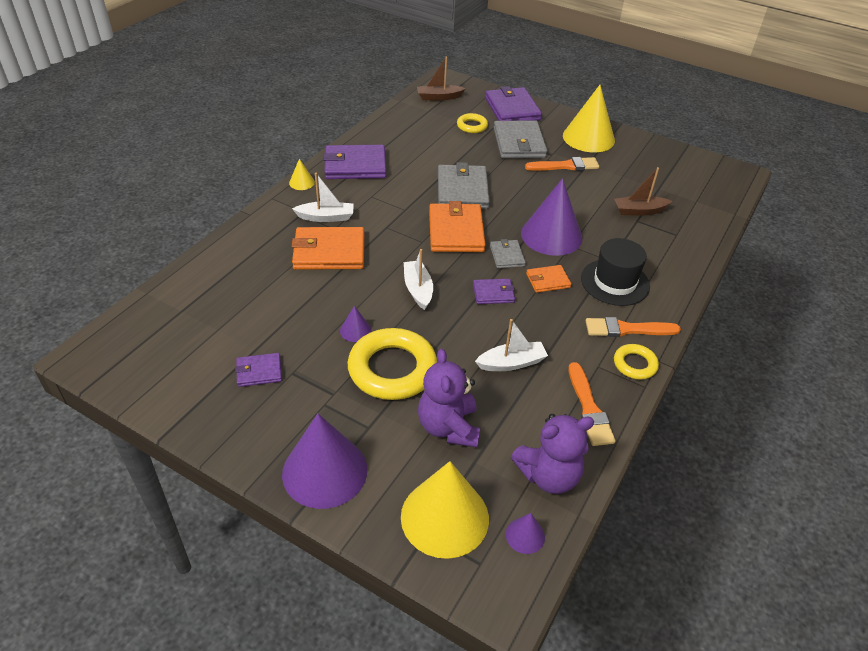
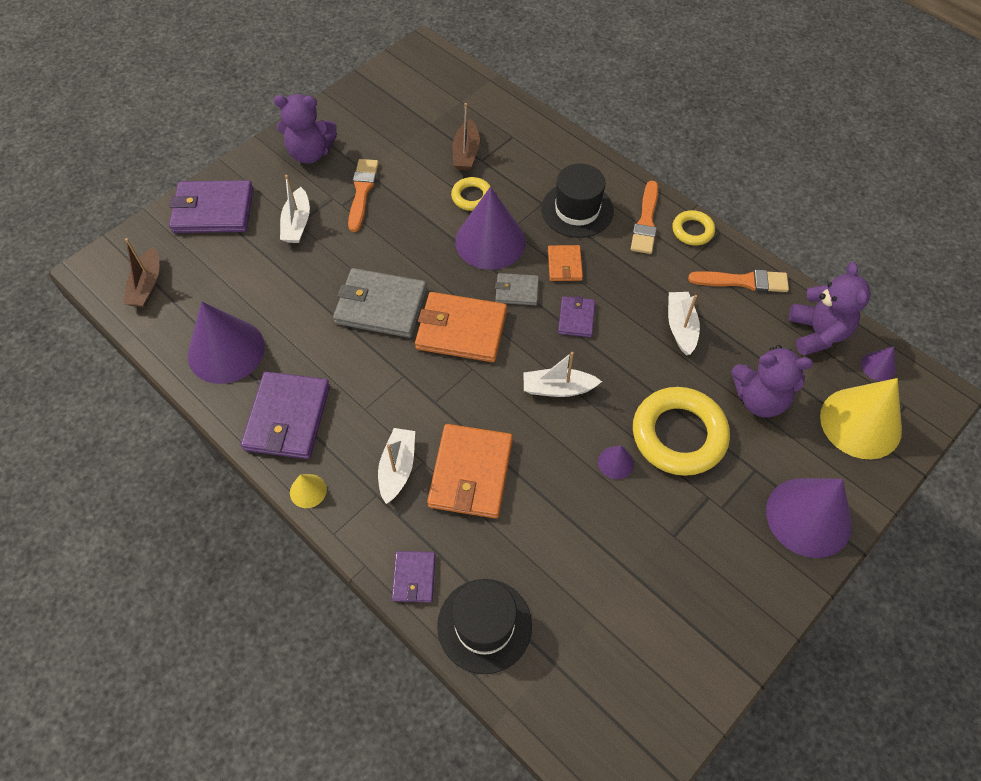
camera: 75 degrees left, 15 degrees up
(208, 273) = (484, 625): none -> black hat
(259, 371) = (669, 571): purple wallet -> purple wallet (414, 577)
(400, 134) = (226, 350): none -> purple cone
(472, 126) = (238, 264): yellow ring -> yellow ring (472, 197)
(519, 143) = (297, 223): grey wallet -> white boat
(588, 138) = (310, 153): yellow cone -> purple teddy bear

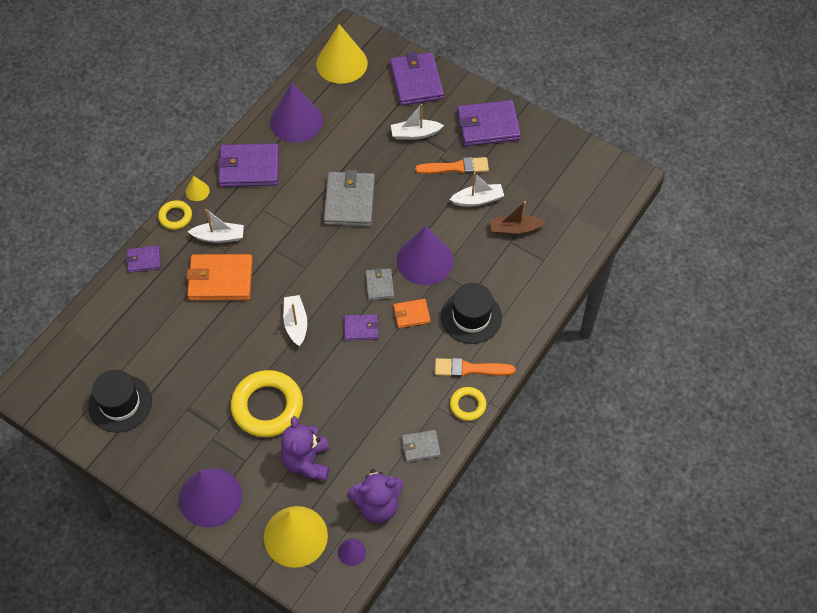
camera: 80 degrees right, 0 degrees up
(147, 285) = (341, 63): brown boat -> yellow cone
(310, 153) = (488, 126): purple teddy bear -> purple wallet
(461, 330) = (337, 255): orange wallet -> none
(472, 197) = (468, 241): yellow ring -> yellow ring (175, 217)
(484, 625) = (115, 303): black hat -> black hat (120, 403)
(615, 462) = (239, 367): purple cone -> none
(680, 327) = (365, 402): white boat -> white boat (478, 200)
(743, 281) = (420, 447): orange brush -> grey wallet

